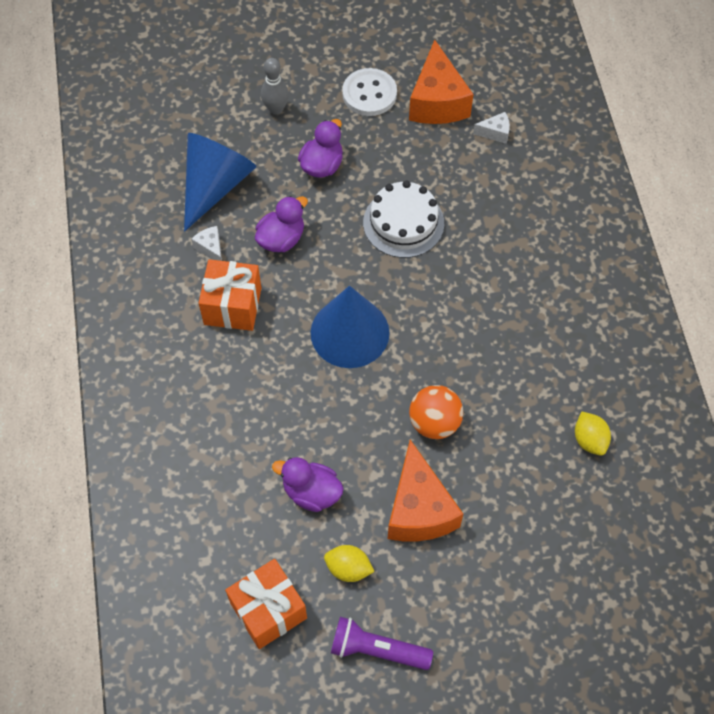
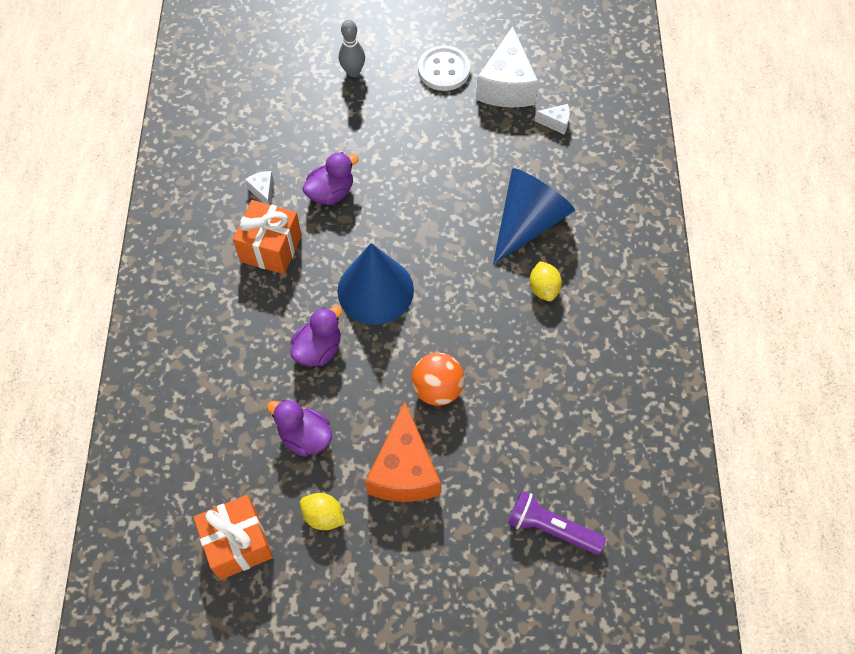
camera: 10 degrees right, 0 degrees up
(215, 185) = (281, 134): blue cone -> blue cone (528, 222)
(322, 165) = (384, 130): purple duck -> purple duck (318, 349)
(377, 649) = (333, 600): purple flashlight -> purple flashlight (551, 528)
(403, 223) = (449, 195): white cake -> none
(437, 101) = (507, 86): orange cheese -> white cheese
(589, 440) = (585, 431): yellow lemon -> yellow lemon (543, 289)

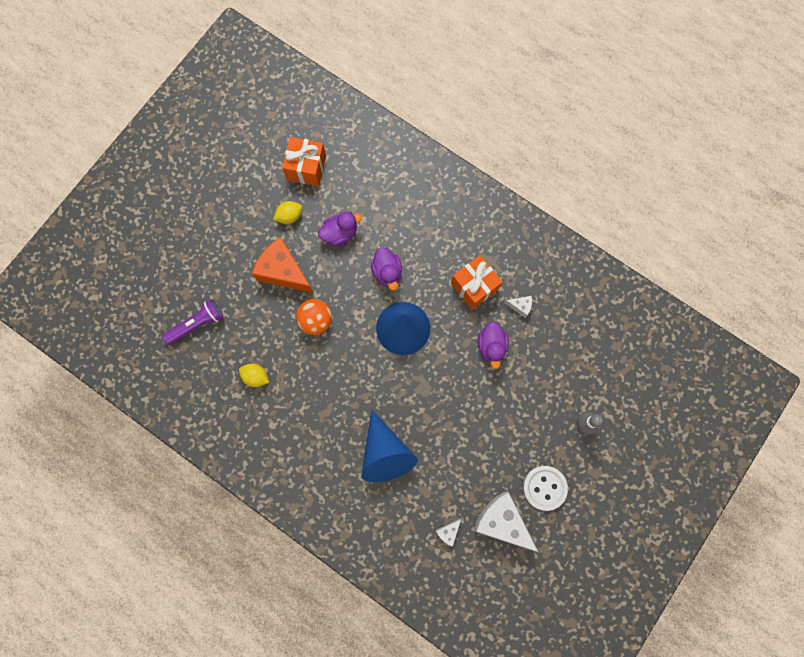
camera: 125 degrees right, 15 degrees up
(543, 289) = (333, 427): yellow lemon -> yellow lemon (256, 377)

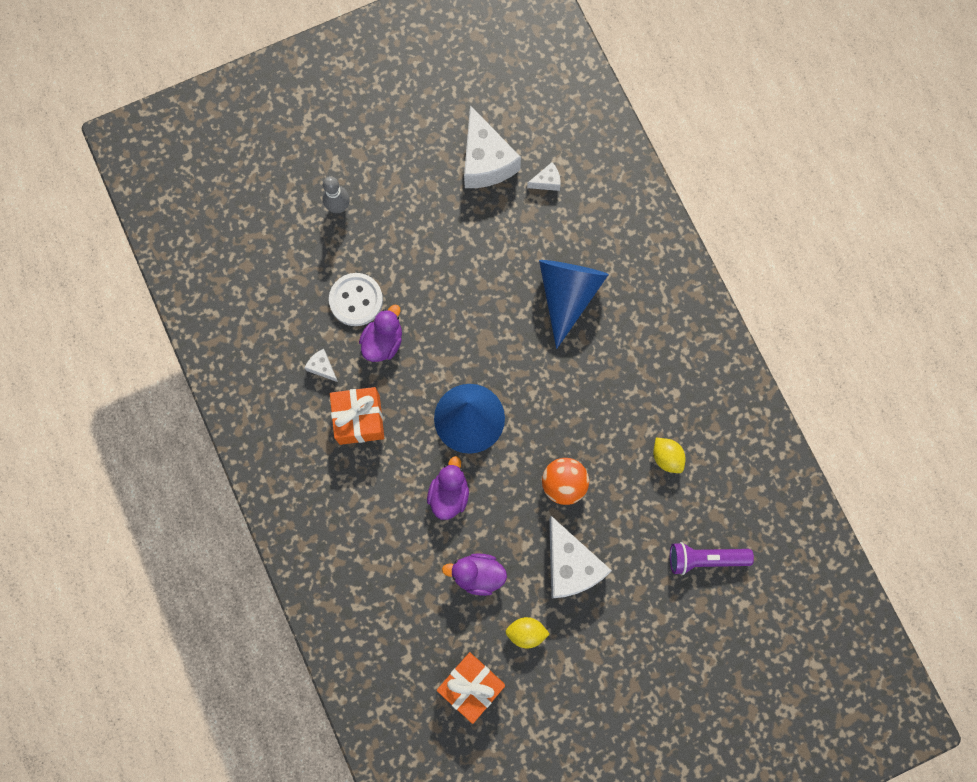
camera: 150 degrees left, 0 degrees up
(283, 272) = (570, 565): orange cheese -> white cheese
(544, 488) = (421, 168): white button -> white button (356, 300)

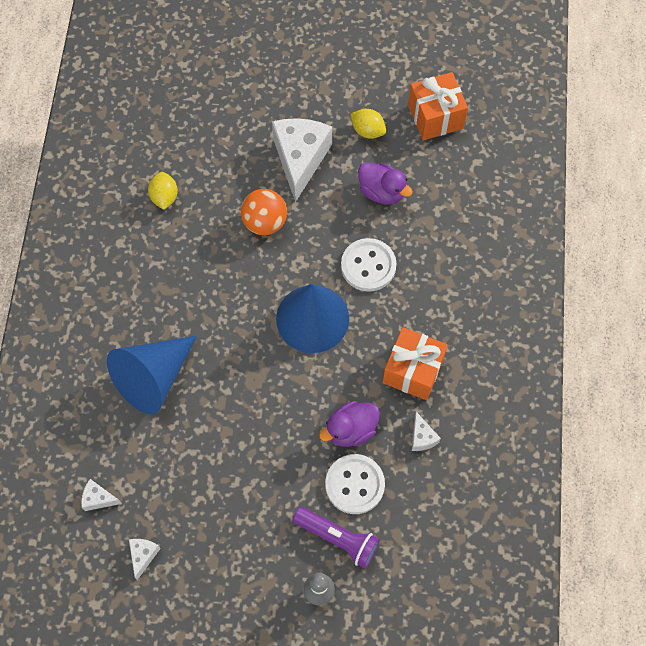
camera: 150 degrees left, 10 degrees down
(449, 494) = (368, 266): purple duck -> white button
(486, 161) = (143, 555): white cheese -> white cheese, size x0.44
(705, 558) = (188, 109): purple flashlight -> purple flashlight (338, 538)

